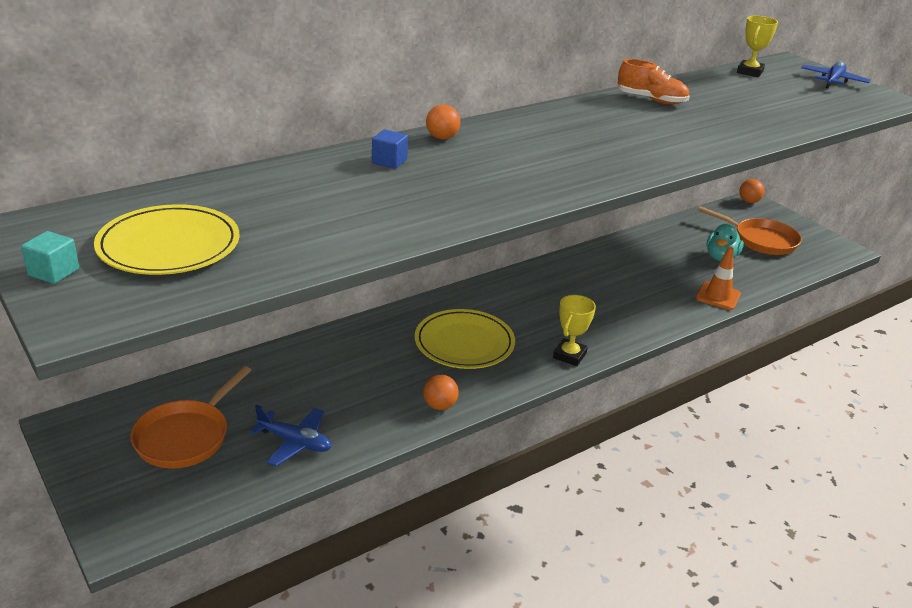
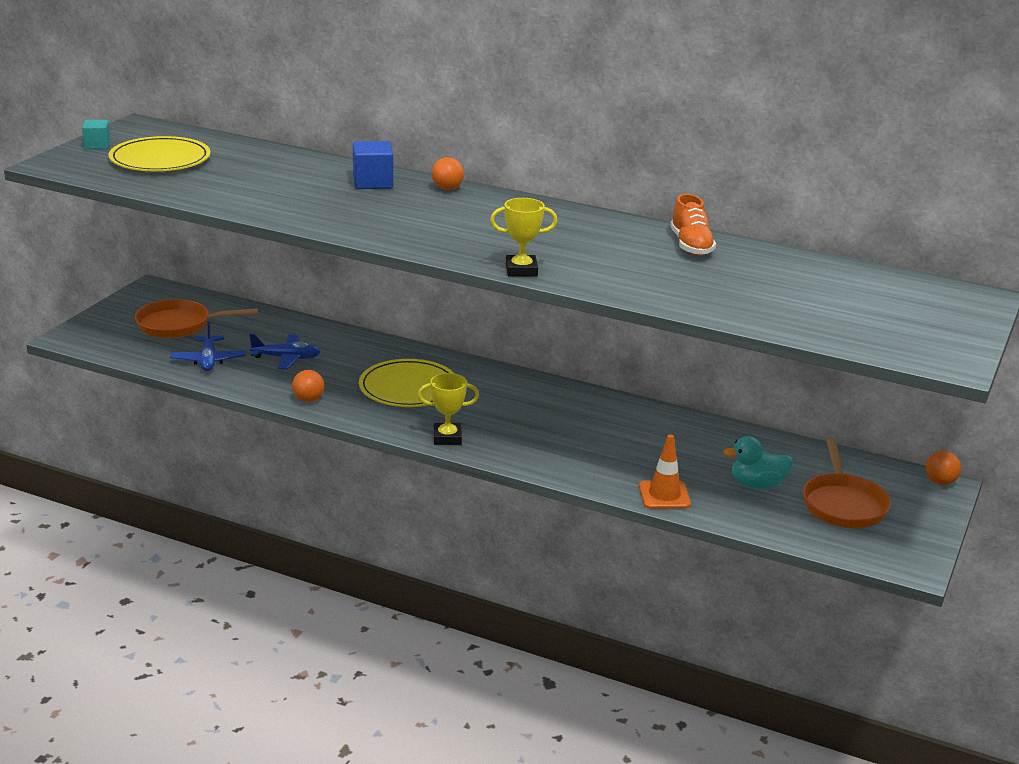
camera: 60 degrees right, 5 degrees down
(389, 161) = (373, 182): blue cube -> blue cube, size x1.55
(750, 72) = (886, 279): yellow trophy -> yellow trophy (521, 270)
(833, 81) = (952, 324): blue plane -> blue plane (286, 358)

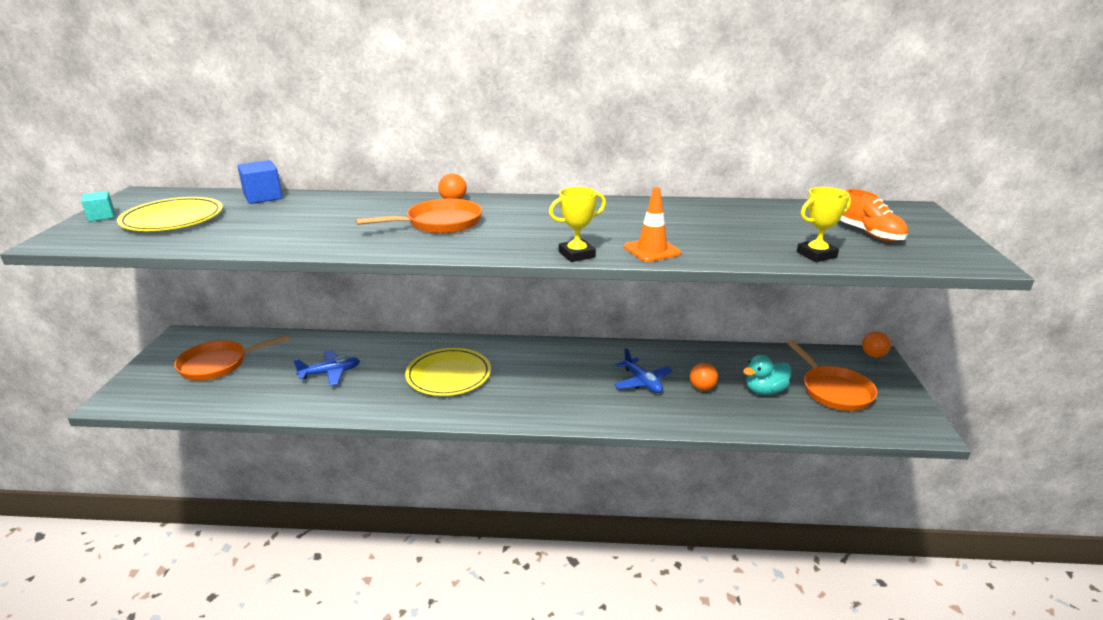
camera: 20 degrees left, 0 degrees up
(208, 360) = (259, 392): blue plane -> blue plane (642, 382)
(308, 400) = (369, 408): orange ball -> orange ball (702, 388)
(373, 182) = (386, 206): blue cube -> blue cube (263, 197)
(412, 212) = (439, 223): none -> orange pan
(447, 438) = (508, 413): yellow trophy -> yellow trophy (816, 255)
(664, 495) = (710, 419): orange traffic cone -> orange traffic cone (652, 250)
(691, 246) = (683, 210): orange shoe -> orange shoe (869, 234)

